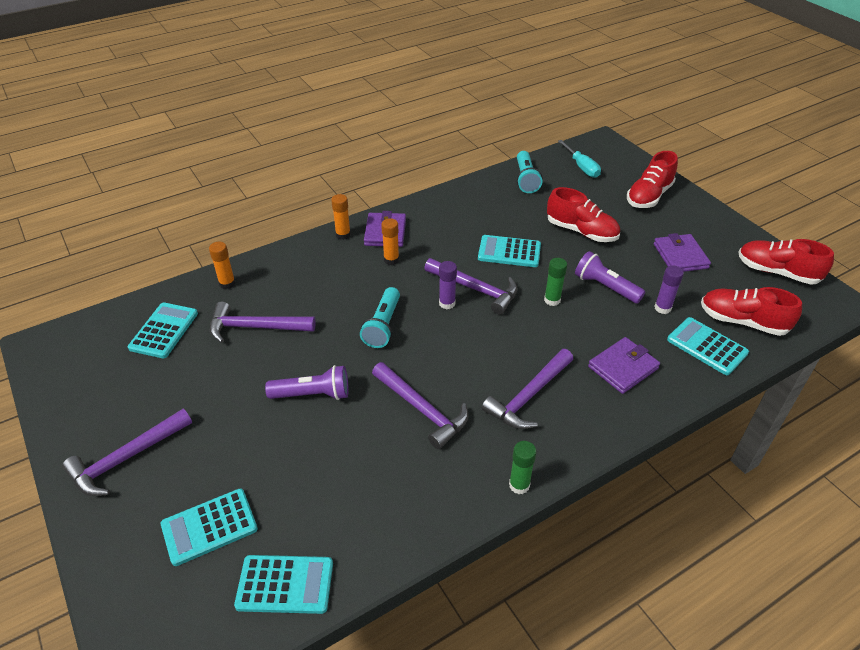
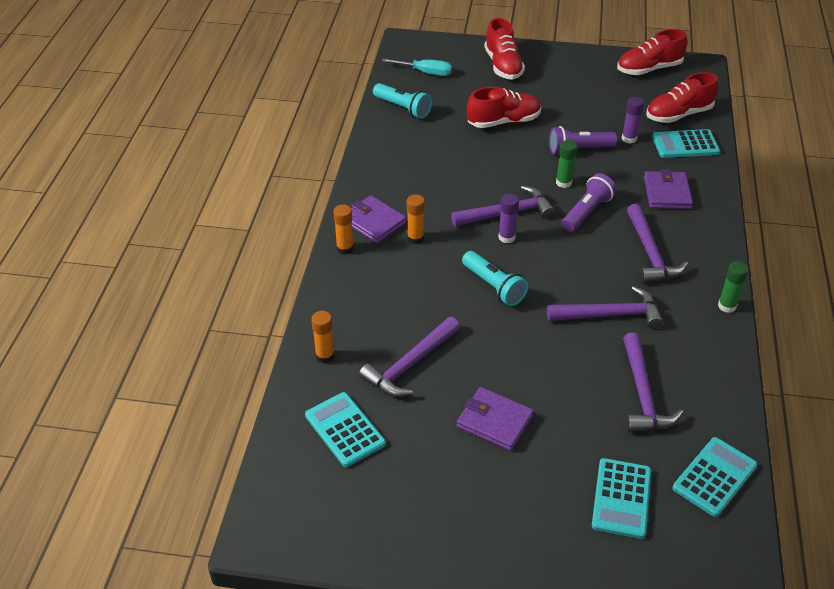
camera: 50 degrees left, 0 degrees up
(126, 458) = (493, 524): purple hammer -> purple hammer (642, 394)
(313, 394) = (532, 368): purple flashlight -> purple flashlight (587, 212)
(509, 252) = (483, 170): turquoise calculator -> none
(680, 256) = (586, 96): purple wallet -> purple wallet (494, 421)

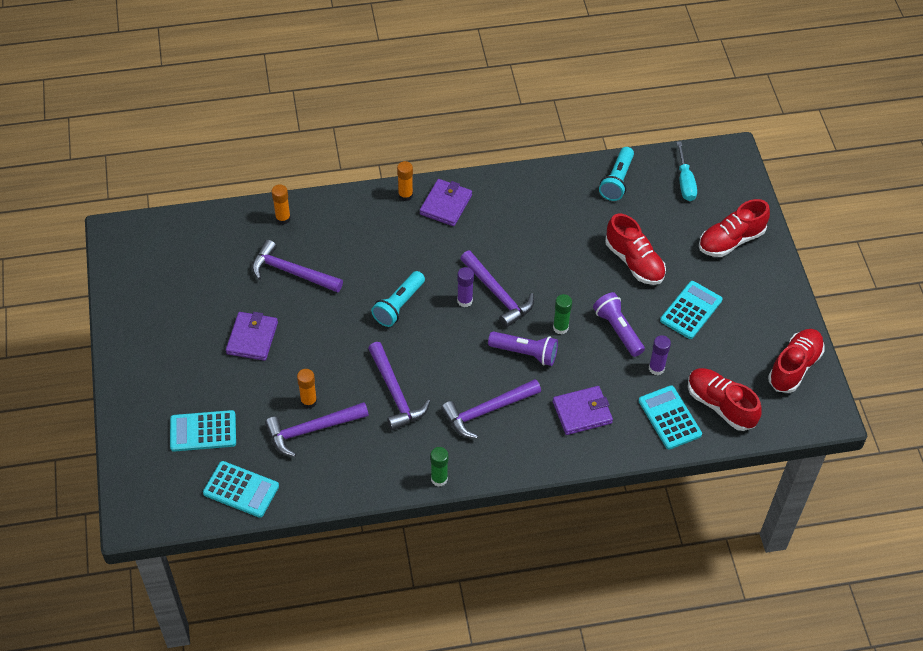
camera: 70 degrees right, 10 degrees up
(345, 430) = (216, 251): turquoise calculator -> turquoise calculator (691, 310)
(415, 238) = (437, 238): orange glue stick -> orange glue stick (308, 401)
(649, 69) = (794, 367): red shoe -> red shoe turned 75 degrees clockwise

